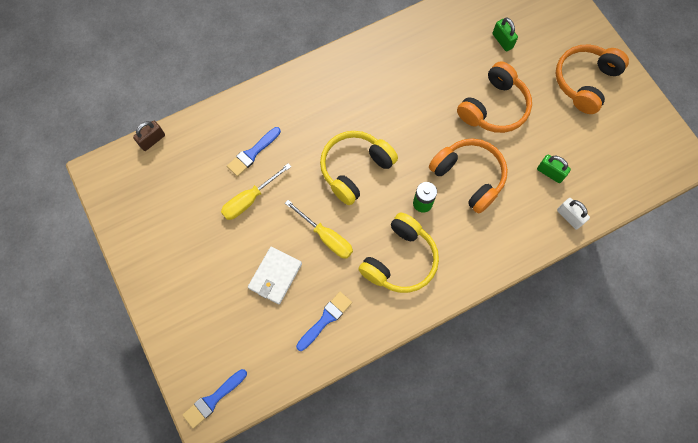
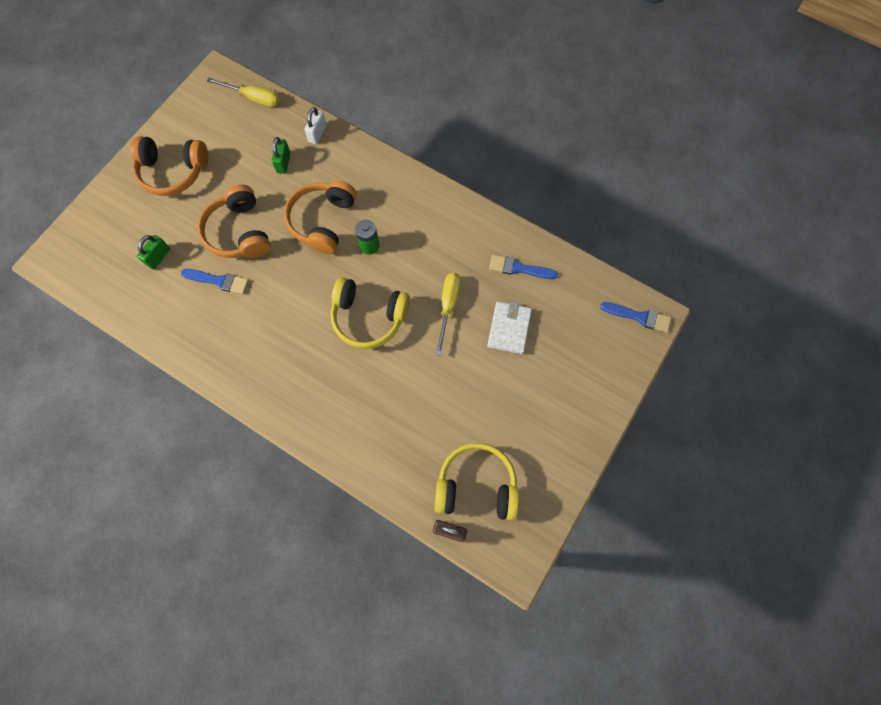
camera: 120 degrees left, 0 degrees up
(250, 199) = (453, 393): yellow screwdriver -> yellow screwdriver (254, 98)
(252, 153) = (405, 420): blue brush -> blue brush (219, 281)
(275, 276) = (509, 329): white wallet -> white wallet turned 75 degrees counterclockwise
(400, 260) = (432, 238): yellow headphones -> yellow headphones (476, 485)
(494, 107) = (239, 232): orange headphones -> orange headphones turned 120 degrees counterclockwise

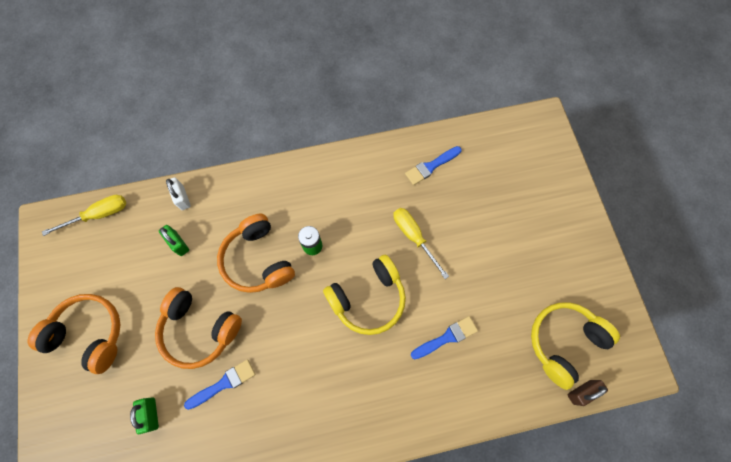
camera: 45 degrees left, 0 degrees up
(173, 172) = (89, 334): orange headphones -> orange headphones turned 120 degrees counterclockwise
(509, 329) = (469, 213): white wallet -> none
(639, 317) = (536, 129): blue brush -> blue brush (447, 337)

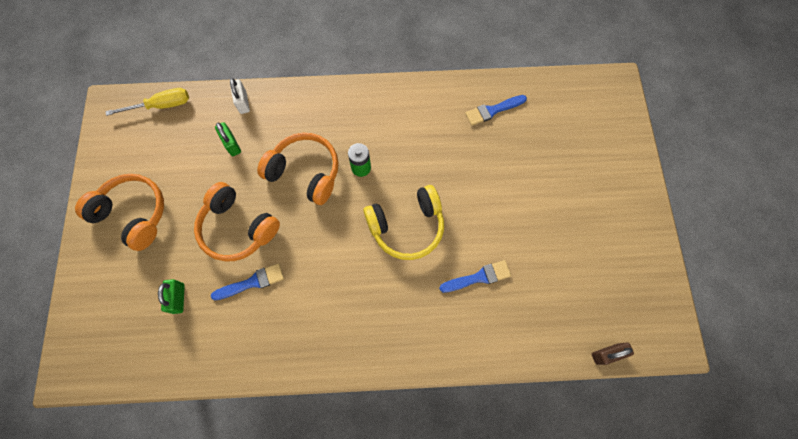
camera: 10 degrees right, 0 degrees up
(258, 260) = (305, 172): orange headphones -> orange headphones turned 135 degrees clockwise
(414, 237) = (463, 176): yellow screwdriver -> none
(564, 342) = (597, 302): yellow headphones -> none

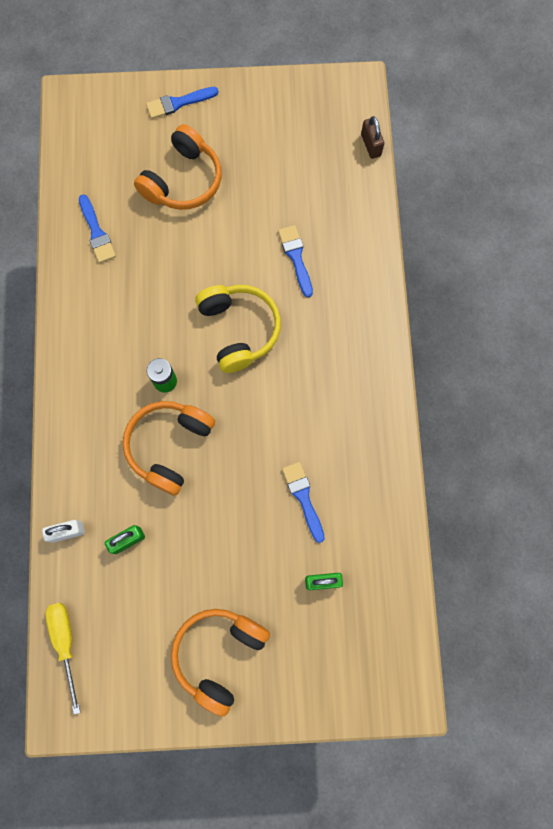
camera: 90 degrees left, 5 degrees up
(238, 228) = (239, 521): orange headphones -> orange headphones (183, 180)
(626, 171) = (178, 103): none -> blue brush

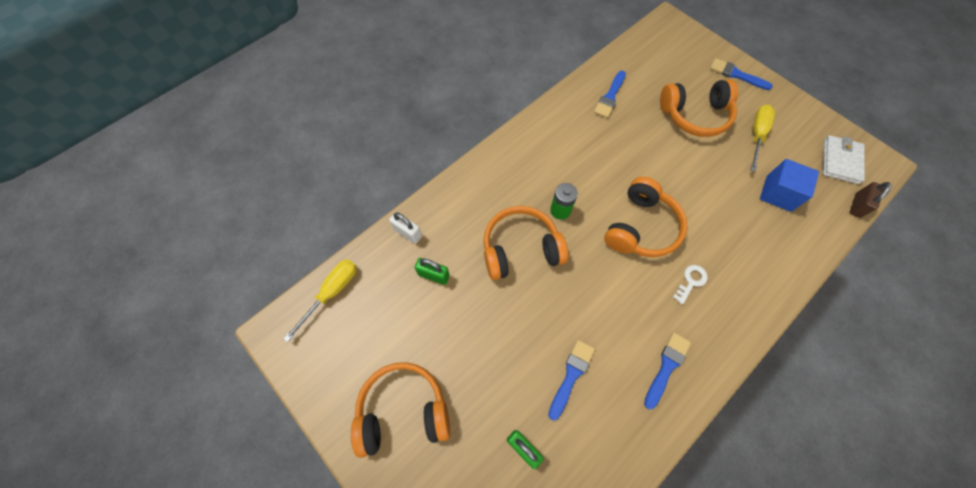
camera: 50 degrees right, 10 degrees down
(239, 330) = (641, 227): yellow headphones -> orange headphones
(247, 151) = (756, 135): none -> yellow screwdriver
(296, 257) = (727, 222): blue brush -> blue brush (666, 366)
(309, 192) = (778, 193): none -> blue cube
(315, 336) = (691, 281): none -> white key
(328, 114) = (840, 161): none -> white wallet

